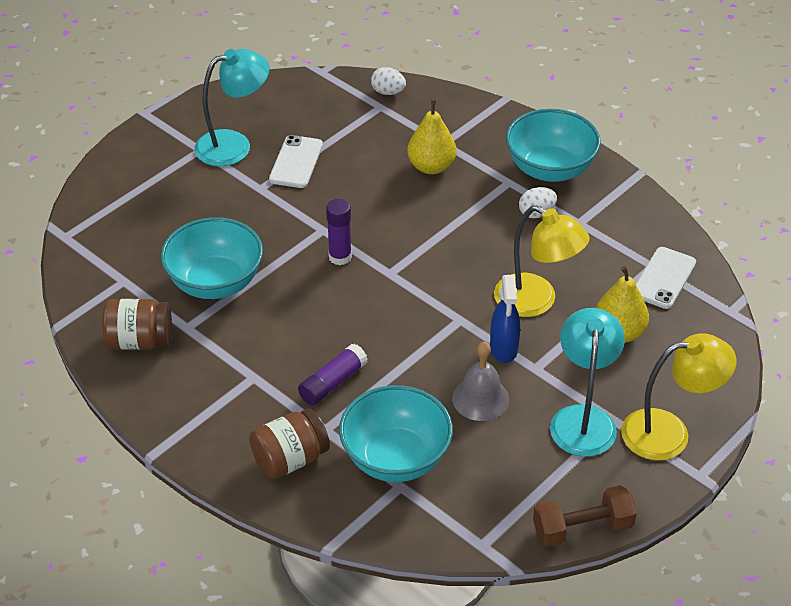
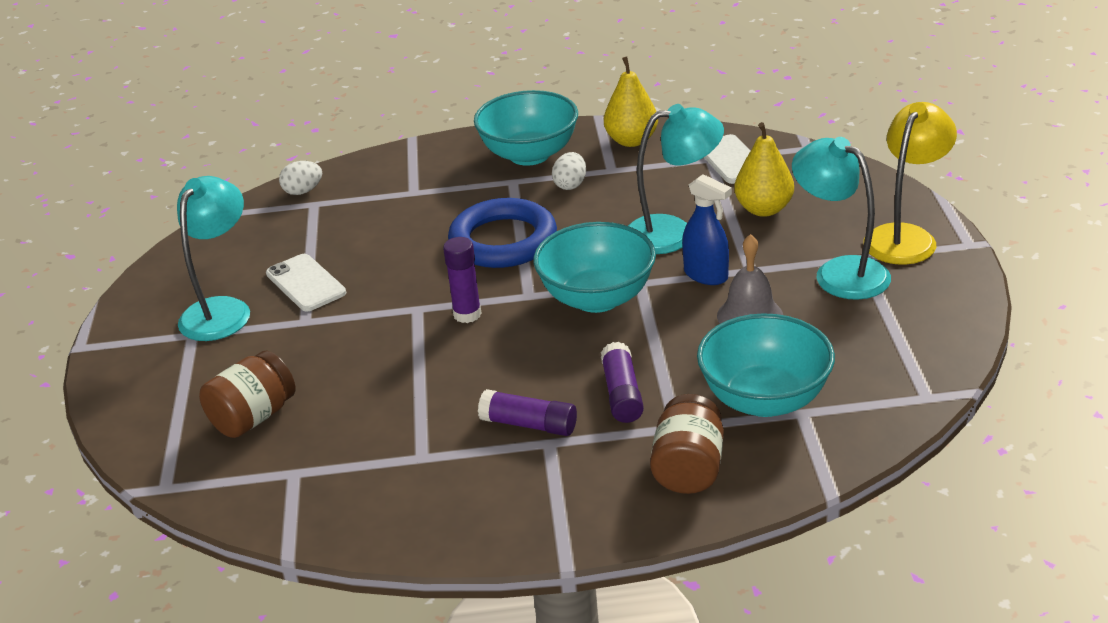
camera: 45 degrees left, 10 degrees down
(139, 341) = (395, 500): brown jar -> brown jar (253, 417)
(215, 283) = (388, 409): turquoise bowl -> turquoise bowl (597, 298)
(261, 356) = (529, 424): none -> purple glue stick
(431, 167) = (432, 211): yellow pear -> yellow pear (631, 140)
(435, 222) = (503, 241): none -> blue ring
(536, 301) = (673, 233): yellow lamp -> turquoise lamp
(582, 528) = (965, 331): brown dumbbell -> none

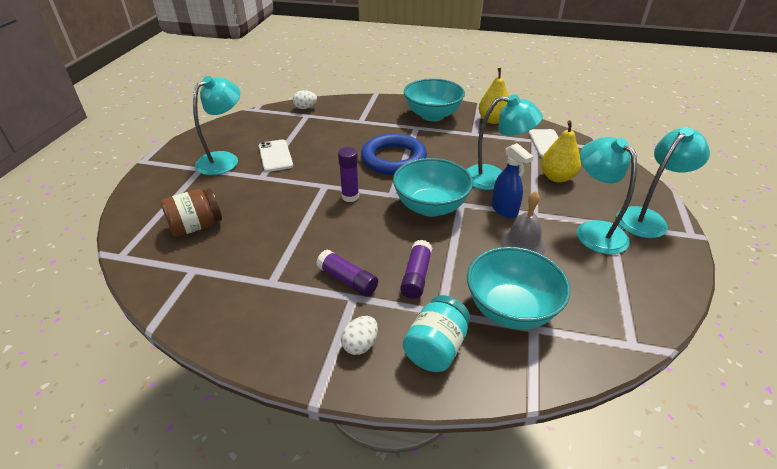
camera: 15 degrees right, 5 degrees up
(570, 185) = (447, 136): white egg -> white egg (360, 344)
(688, 468) = (436, 348): brown jar -> turquoise jar
(905, 237) = (646, 218): yellow lamp -> turquoise lamp

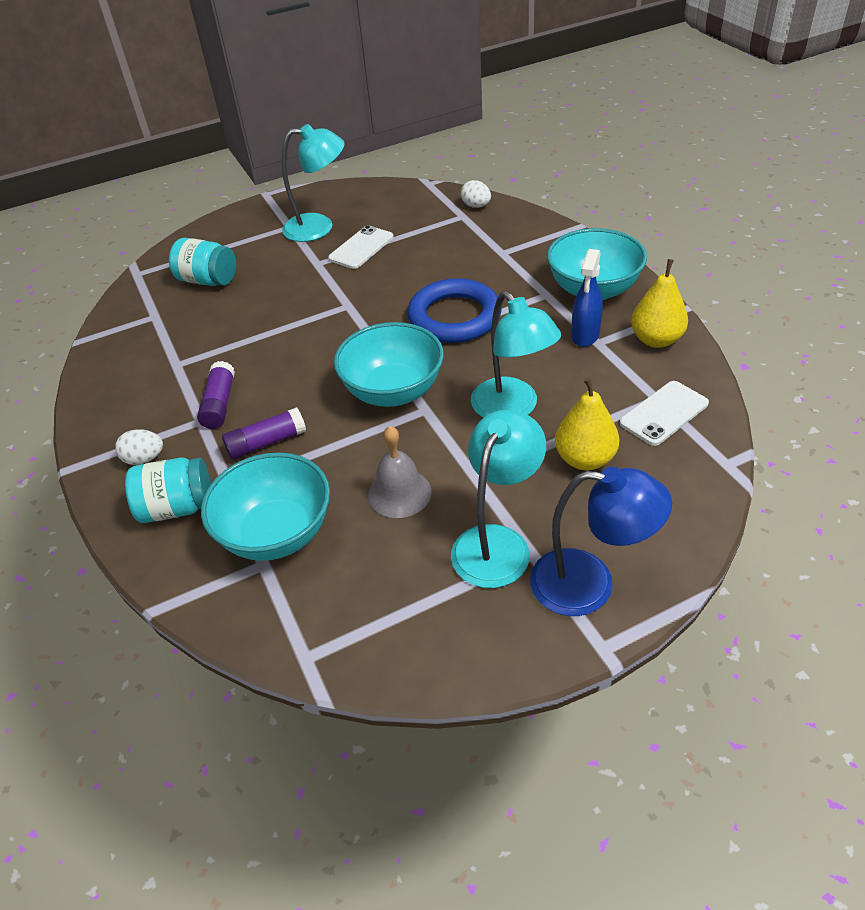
camera: 55 degrees right, 5 degrees up
(196, 226) = (208, 280): brown jar -> turquoise jar
(350, 196) = (348, 331): purple glue stick -> none
(504, 210) = (453, 448): blue spray bottle -> blue spray bottle (585, 335)
(646, 218) = (590, 584): turquoise lamp -> blue lamp

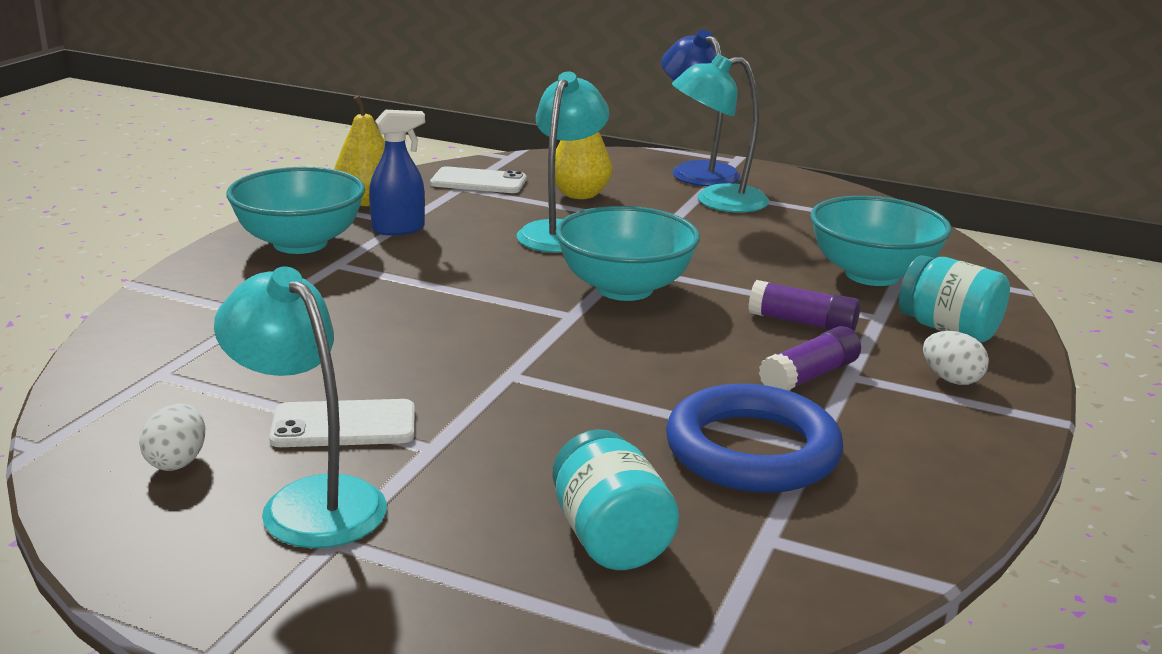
camera: 135 degrees left, 20 degrees down
(399, 493) = (739, 244): grey bell -> none
(454, 317) = (447, 298): blue ring -> blue ring (752, 450)
(476, 206) = (113, 372): white egg -> white egg (177, 461)

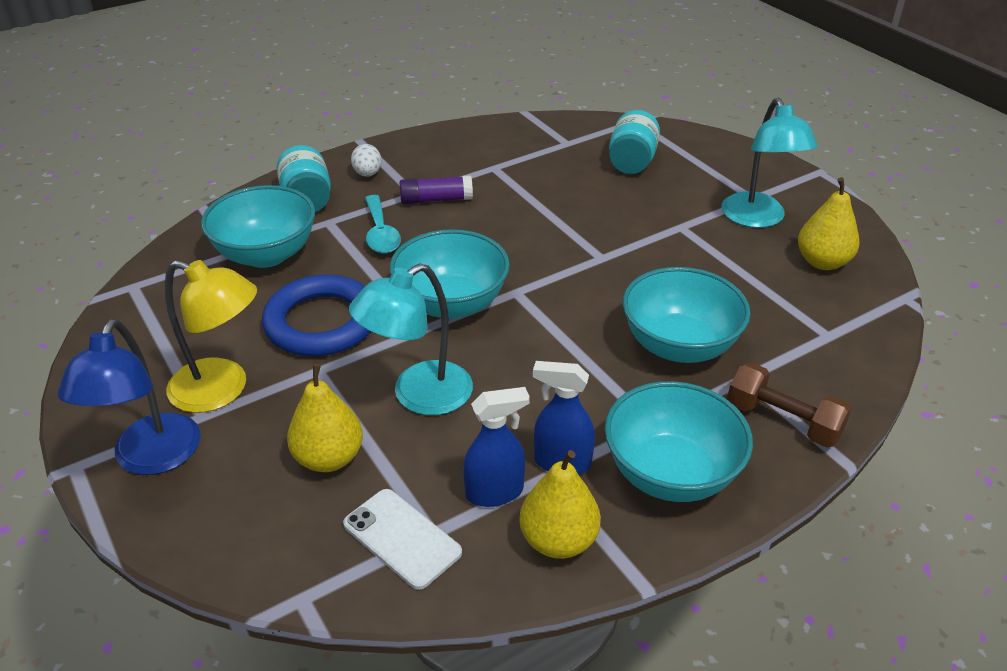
camera: 145 degrees left, 15 degrees up
(177, 461) = (822, 262): white egg -> yellow pear
(203, 293) = (783, 421): none -> brown dumbbell
(344, 319) = (679, 345): none -> turquoise bowl
(344, 425) = (721, 255): white phone -> none
(436, 208) = (495, 492): none -> blue spray bottle
(717, 201) = (222, 390): turquoise lamp -> yellow lamp
(752, 450) = (524, 175): blue ring -> blue ring (322, 322)
(802, 323) = (381, 233): purple glue stick -> turquoise spoon

